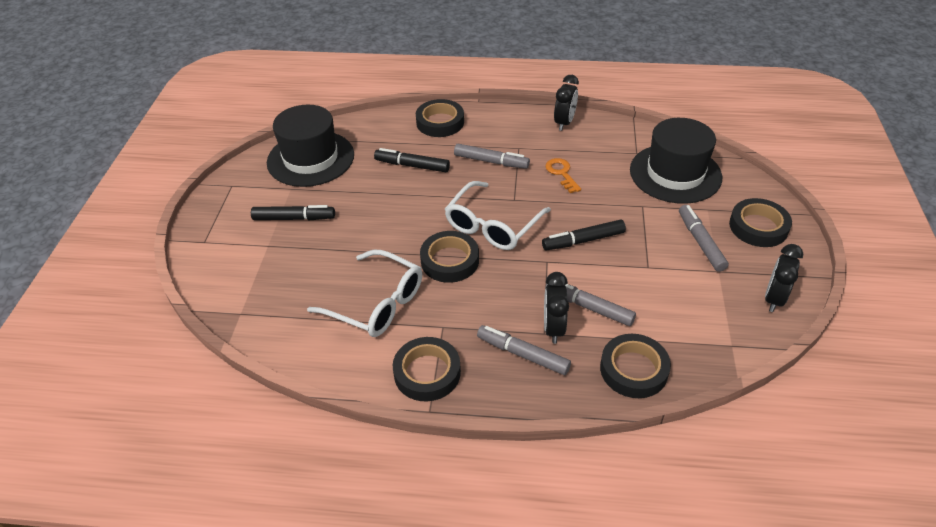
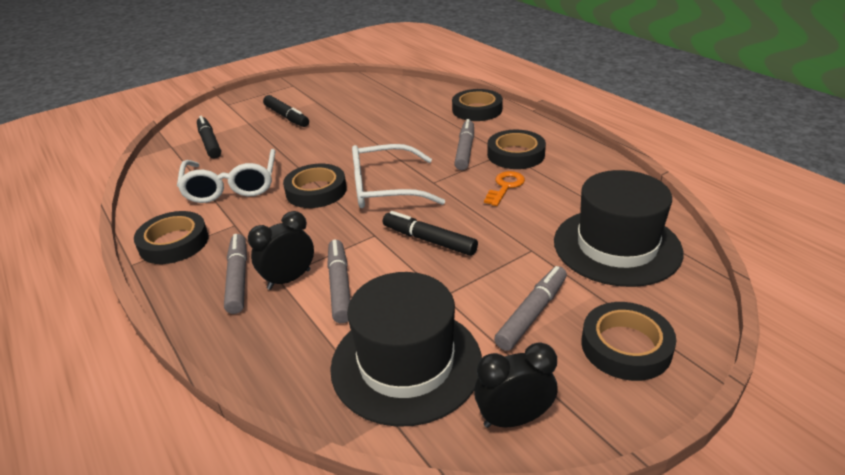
camera: 50 degrees right, 10 degrees down
(310, 158) = (357, 92): black hat -> black hat (406, 363)
(412, 165) = (407, 125): black marker -> black marker (210, 142)
(491, 161) = (465, 150): grey marker -> grey marker turned 150 degrees counterclockwise
(564, 123) = (578, 155): black clock -> none
(633, 369) = (279, 356): black tape -> black tape (515, 154)

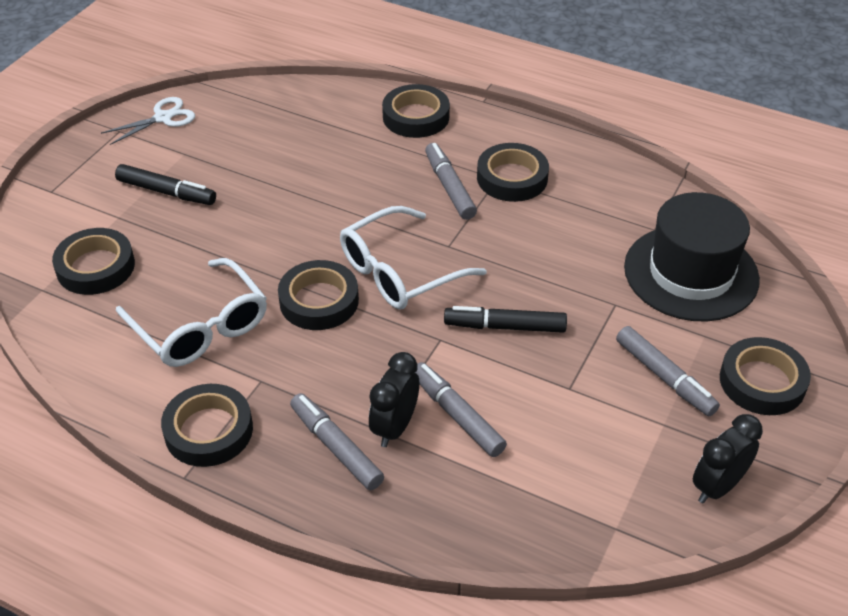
camera: 30 degrees left, 10 degrees up
(210, 142) = (95, 267): black marker -> black tape
(322, 84) = (163, 118): none -> white scissors
(406, 363) = (590, 473): black hat -> none
(505, 187) = (533, 229): orange key -> none
(532, 313) = (664, 377): grey marker -> grey marker turned 135 degrees clockwise

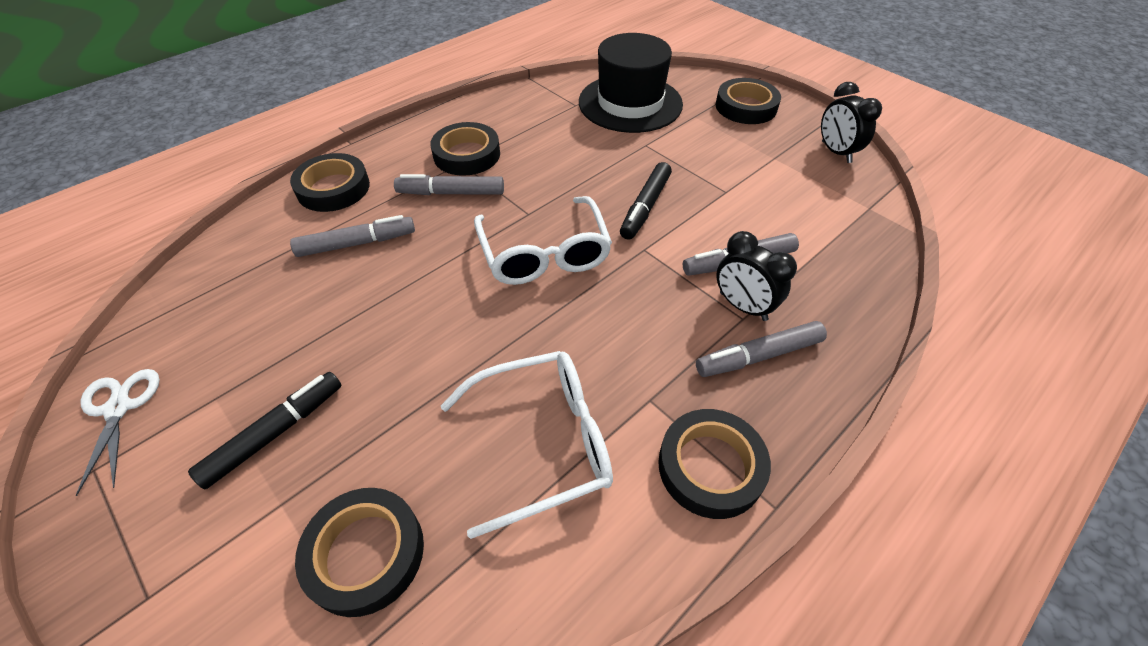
camera: 70 degrees left, 5 degrees up
(319, 301) = (553, 323): black tape -> none
(664, 377) = (729, 144): grey marker -> grey marker (357, 243)

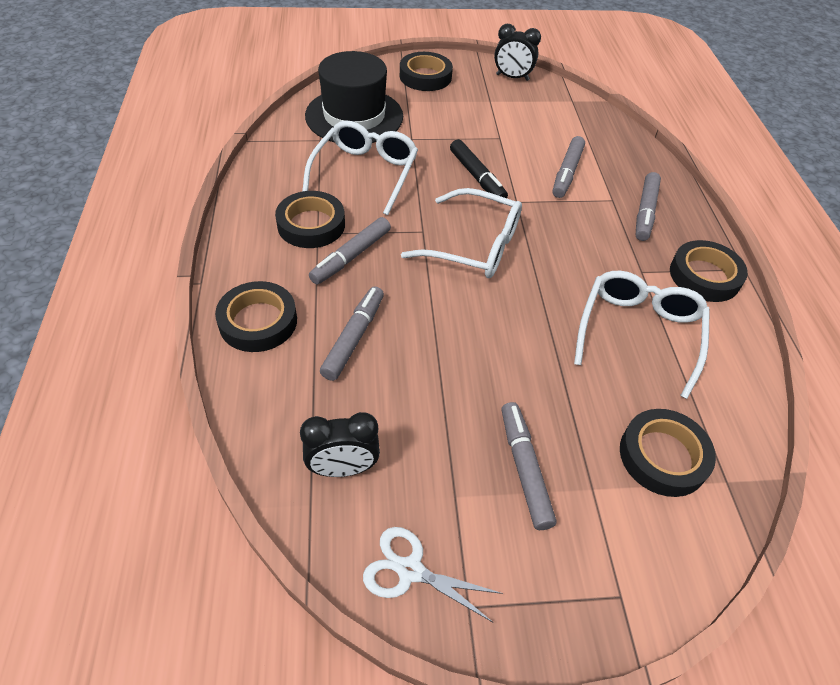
camera: 55 degrees left, 0 degrees up
(275, 433) = (524, 468): black marker -> grey marker
(564, 146) = (365, 173): none -> white glasses
(742, 306) = (603, 194): black clock -> black clock (343, 468)

